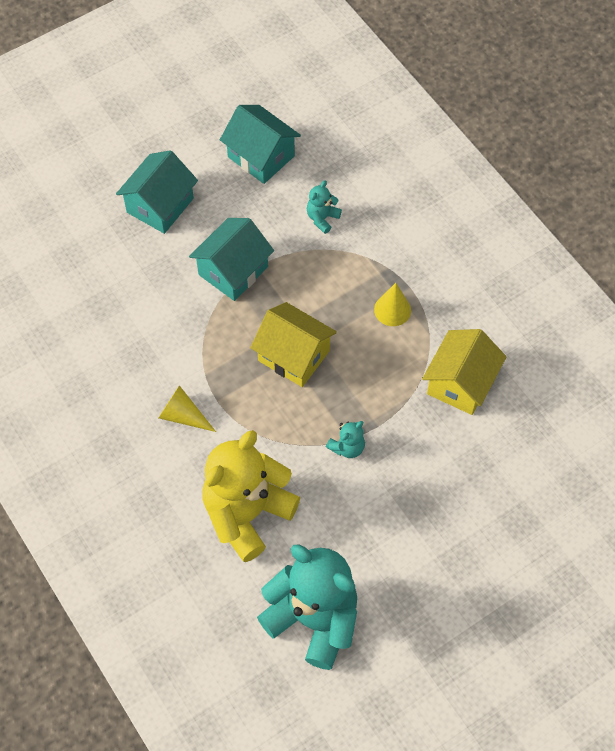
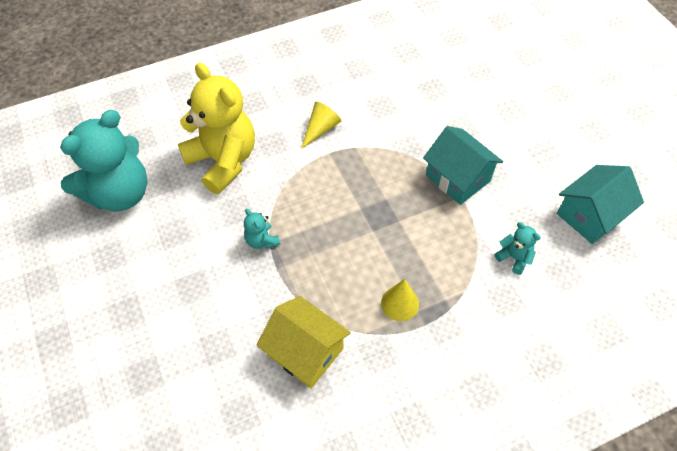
camera: 100 degrees right, 5 degrees down
(160, 205) = (531, 133): turquoise house -> none
(294, 355) = (362, 212): yellow house -> none

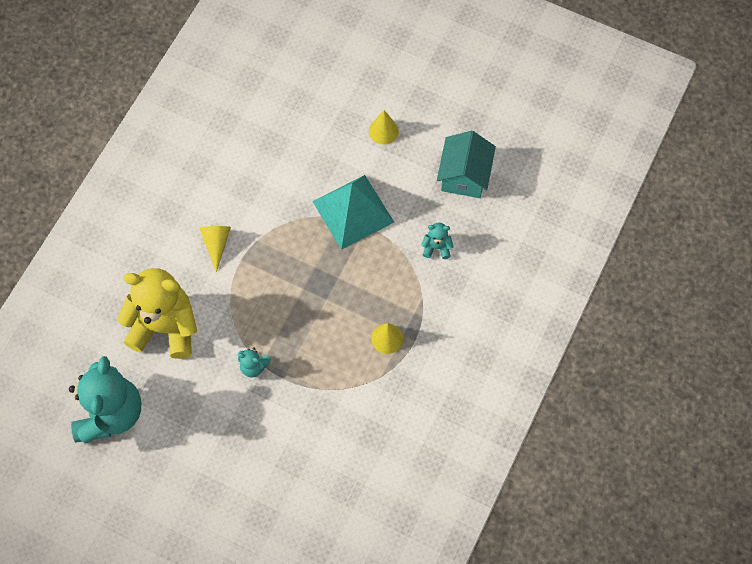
camera: 40 degrees left, 10 degrees up
(305, 352) = (353, 419): yellow house -> none
(458, 178) = (353, 211): turquoise house -> turquoise pyramid
(538, 135) = (383, 131): none -> yellow cone

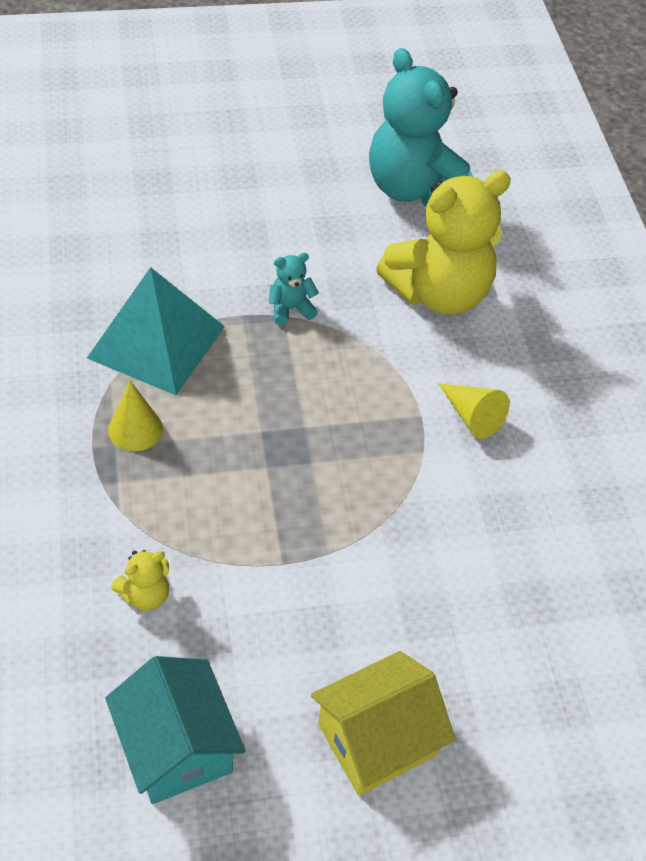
camera: 140 degrees right, 15 degrees down
(353, 211) = (320, 572): turquoise pyramid -> turquoise pyramid (156, 341)
(383, 131) = (377, 739): yellow cone -> yellow house
(436, 247) = (145, 595): turquoise teddy bear -> yellow teddy bear

